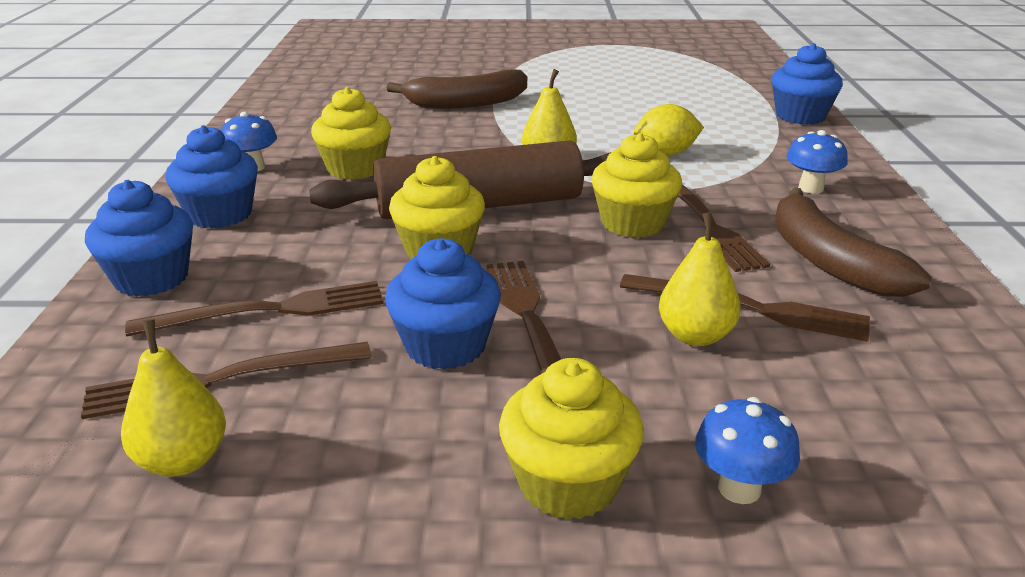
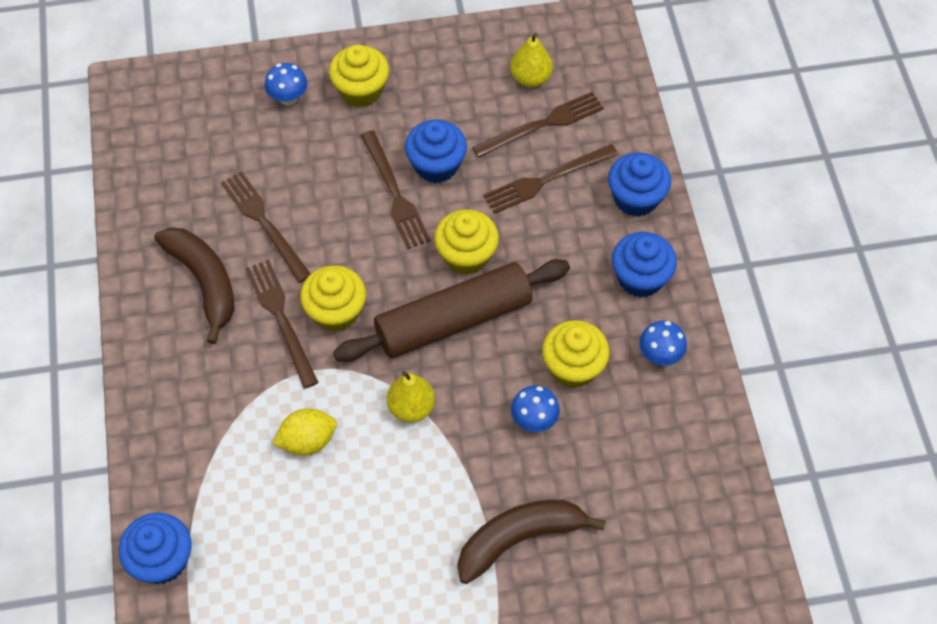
camera: 170 degrees right, 30 degrees up
(695, 336) = (299, 193): yellow pear -> none
(751, 308) = (264, 223): brown fork -> brown fork turned 45 degrees clockwise
(811, 188) = (191, 390): blue mushroom -> blue mushroom (534, 420)

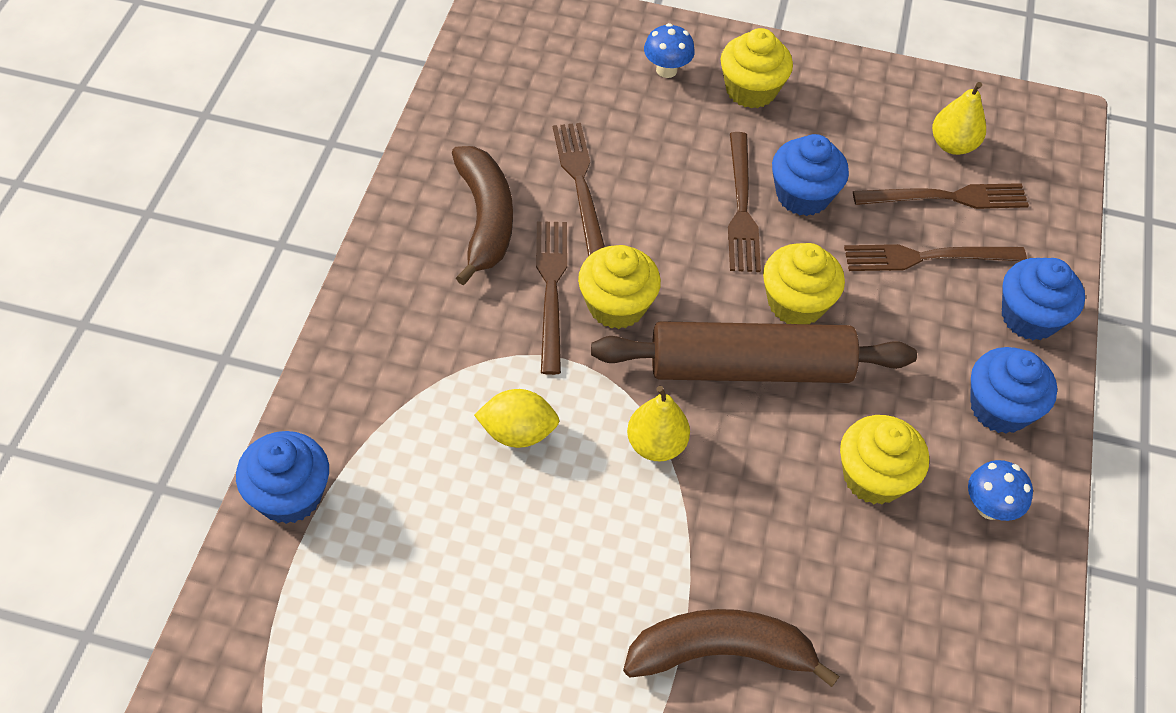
camera: 20 degrees right, 5 degrees down
(534, 420) = (798, 519): blue mushroom -> none

